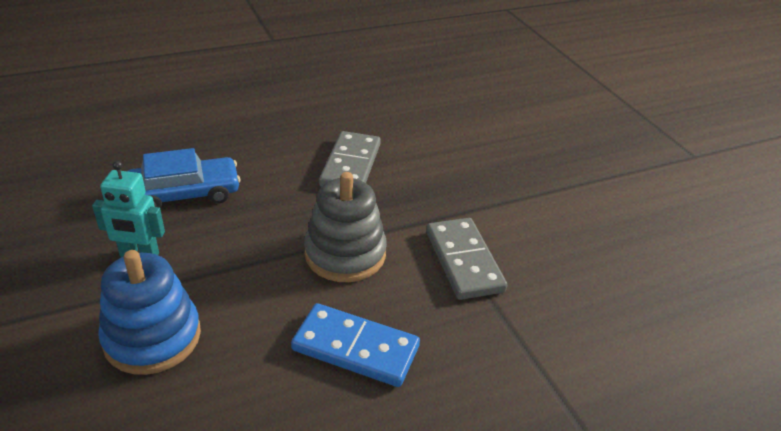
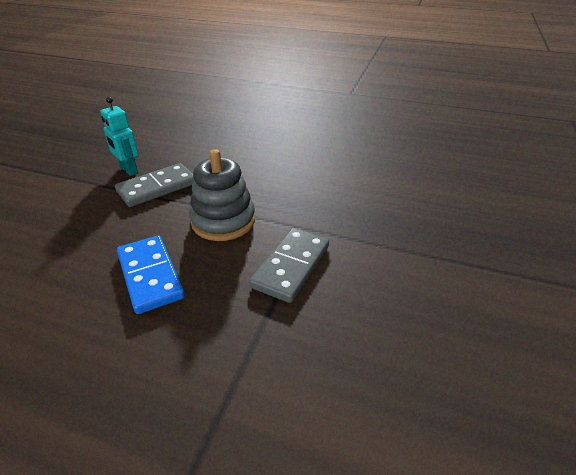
camera: 45 degrees right, 0 degrees up
(152, 337) = (77, 210): blue stacking toy -> none
(185, 193) = (190, 151): blue car -> none
(350, 165) = (300, 174): grey domino -> grey domino (157, 187)

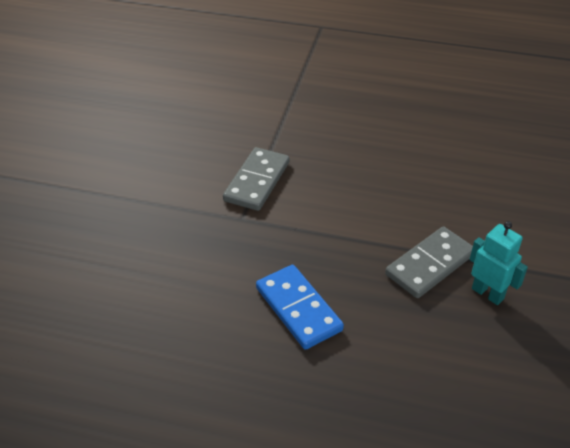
camera: 175 degrees right, 5 degrees up
(150, 276) = (374, 167): blue domino -> blue domino (298, 309)
(223, 221) = (332, 223): grey stacking toy -> none

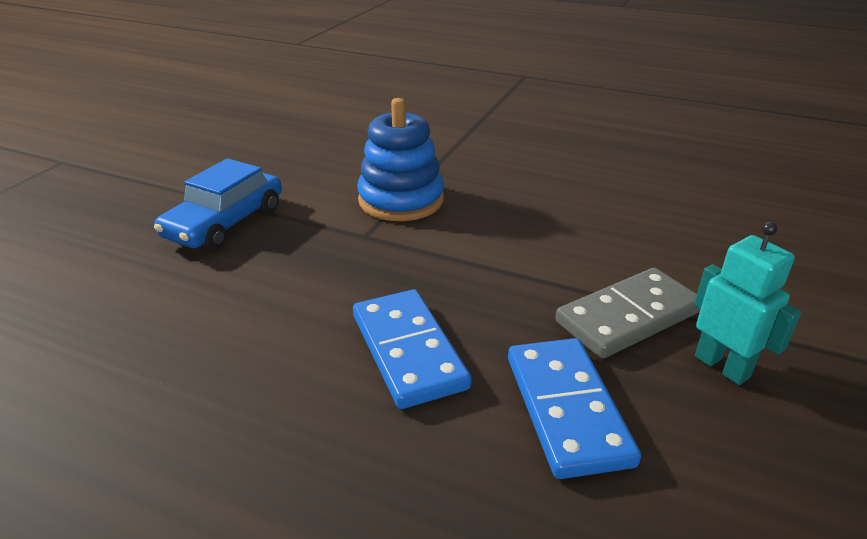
camera: 10 degrees right, 10 degrees down
(134, 219) = (225, 222): none -> blue car
(257, 181) = (401, 200): grey domino -> blue stacking toy
(401, 335) = (567, 409): none -> blue domino

